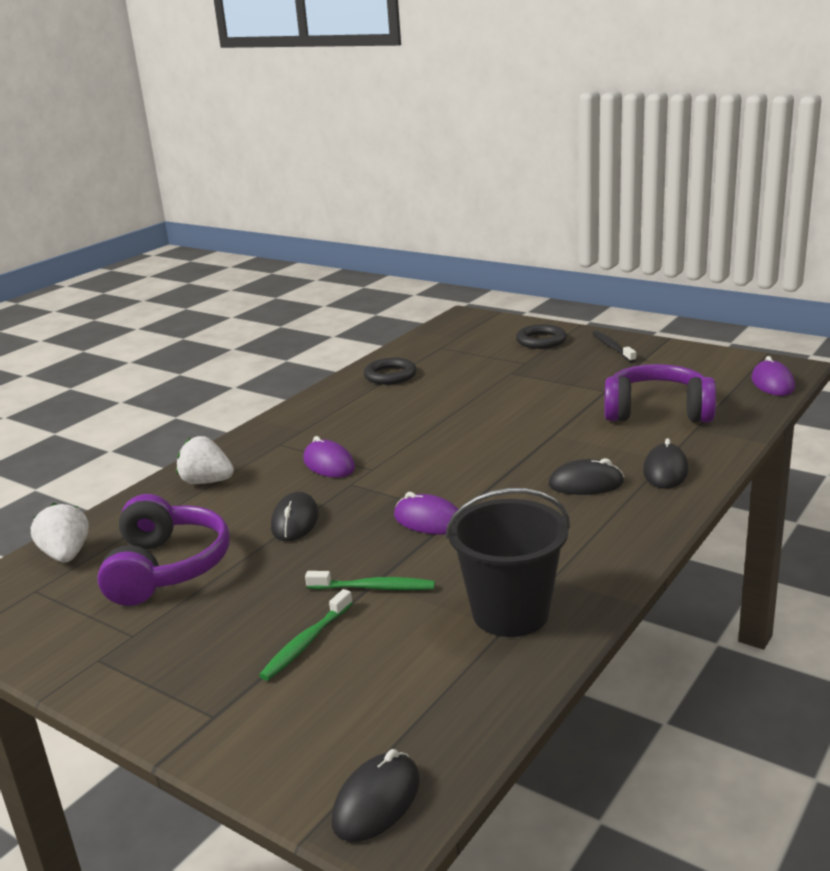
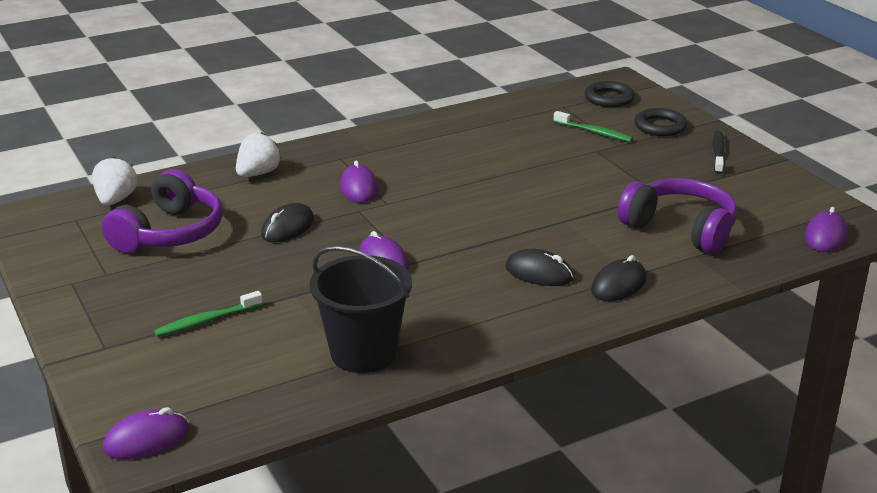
camera: 25 degrees right, 5 degrees up
(207, 482) = (258, 174): white strawberry -> white strawberry turned 75 degrees clockwise
(373, 588) = (290, 298): green toothbrush -> green toothbrush (594, 132)
(376, 801) = (147, 439): black mouse -> purple mouse
(390, 375) = (490, 122): black ring -> black ring (609, 98)

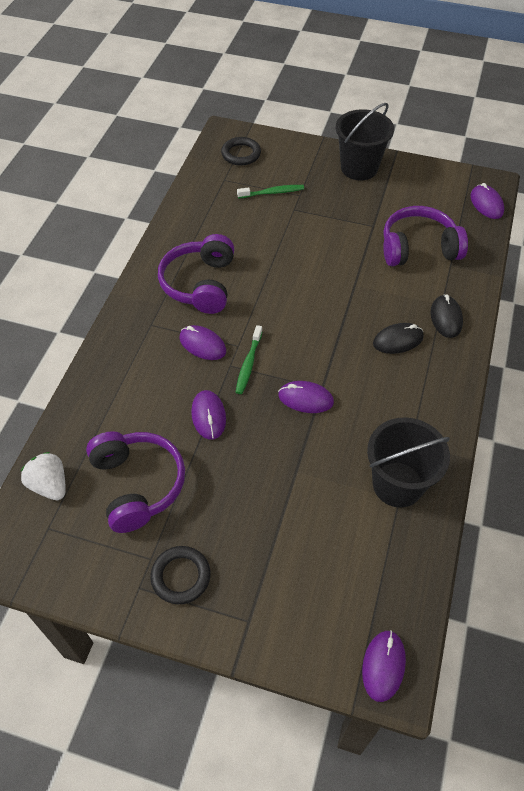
camera: 45 degrees left, 25 degrees up
(207, 321) = (277, 540): green toothbrush -> green toothbrush (248, 363)
(258, 174) = (116, 380): white strawberry -> none
(287, 227) = (208, 416): black mouse -> purple mouse
(423, 155) = (200, 284): none -> purple headphones
(660, 126) = (301, 163): black ring -> black ring (181, 576)
(718, 153) = (359, 168): black toothbrush -> black bucket

